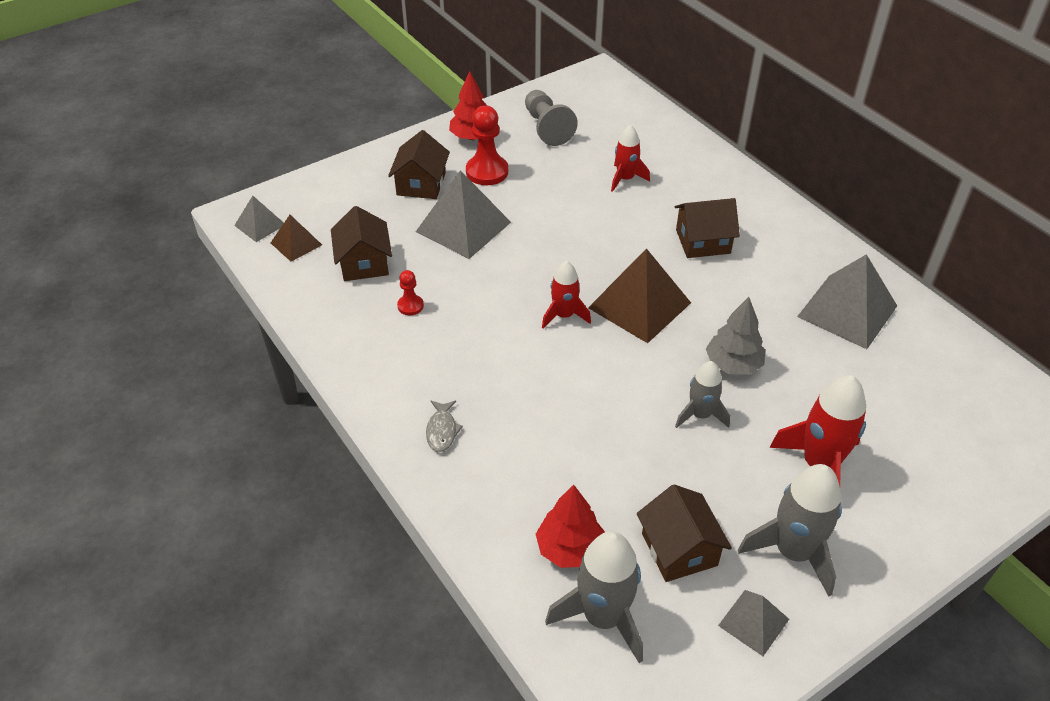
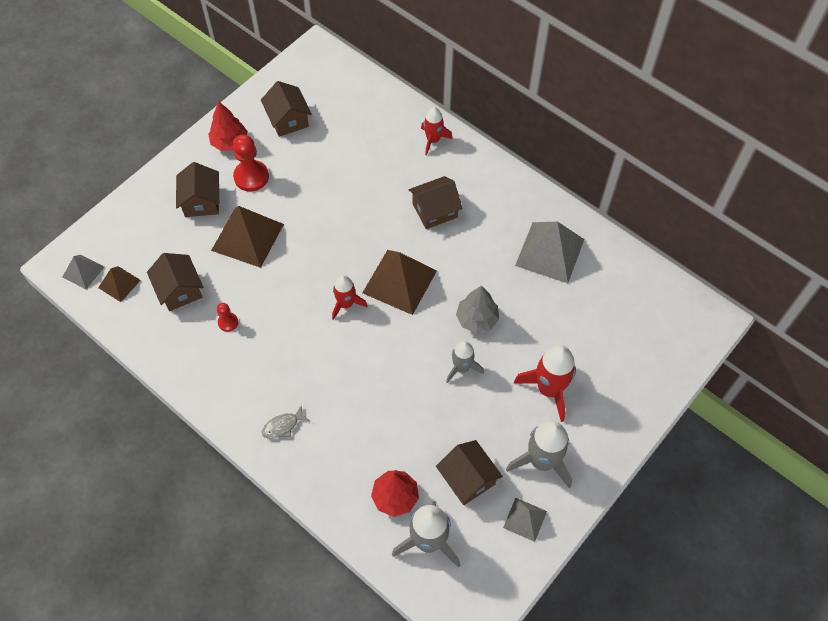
camera: 15 degrees left, 15 degrees up
(442, 431) = (283, 426): grey fish -> grey fish turned 75 degrees clockwise
(463, 226) = (247, 237): grey pyramid -> brown pyramid
(547, 128) = (288, 119): grey pawn -> brown house
(625, 179) = (363, 160): red rocket -> red rocket (433, 140)

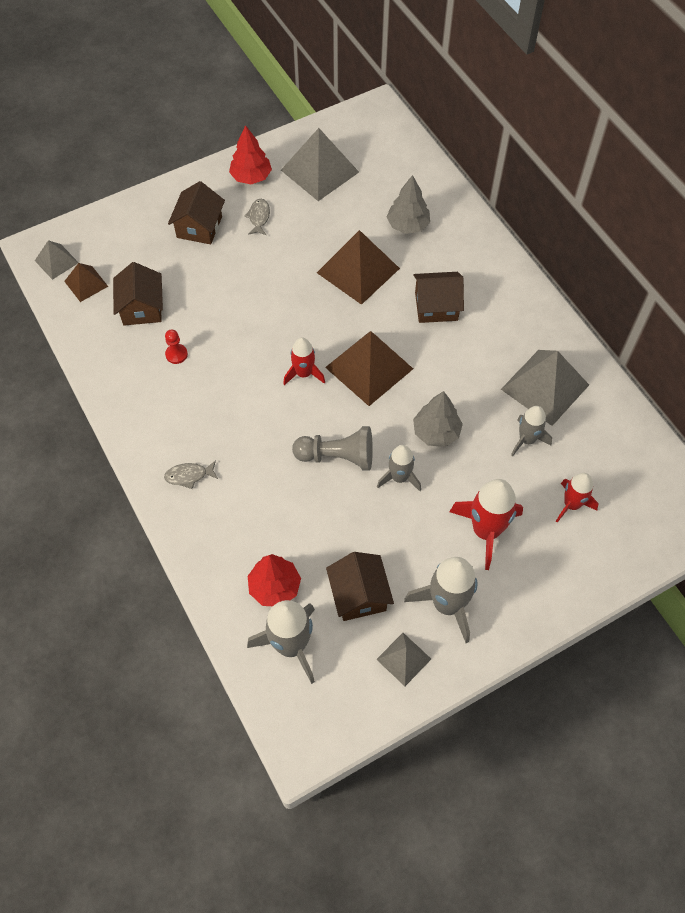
camera: 20 degrees right, 0 degrees up
(247, 237) = (231, 275): brown pyramid -> brown pyramid (358, 270)
(251, 177) = (259, 217): red pawn -> grey fish
(288, 119) = (319, 171): brown house -> grey pyramid
(383, 146) = (407, 225): none -> grey tree
(403, 367) = (337, 456): none -> grey pawn
(433, 140) = (463, 234): red rocket -> red rocket (571, 504)
(552, 301) = (527, 439): none -> grey rocket

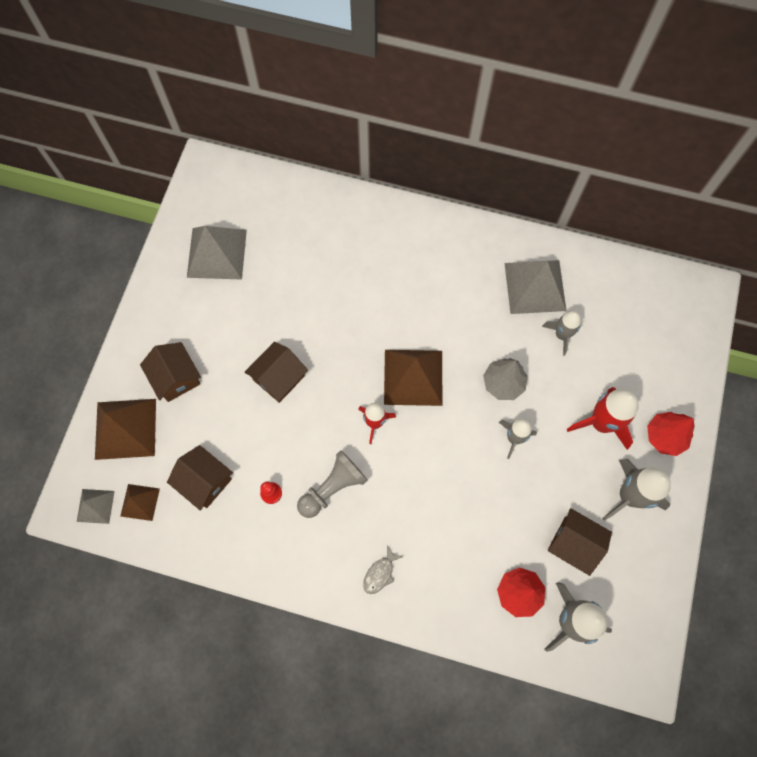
camera: 45 degrees left, 10 degrees up
(251, 177) = (170, 302): red tree -> red tree (664, 436)
(259, 217) = (212, 330): grey fish -> none
(337, 456) = (461, 462): grey pawn -> grey pawn (333, 487)
(358, 270) = (328, 309): brown pyramid -> brown pyramid (125, 428)
(403, 659) = (642, 558): grey pyramid -> none
(407, 225) = (325, 243): grey tree -> none
(436, 306) = (408, 289): brown house -> brown house (279, 378)
(571, 504) = (630, 355): red rocket -> none

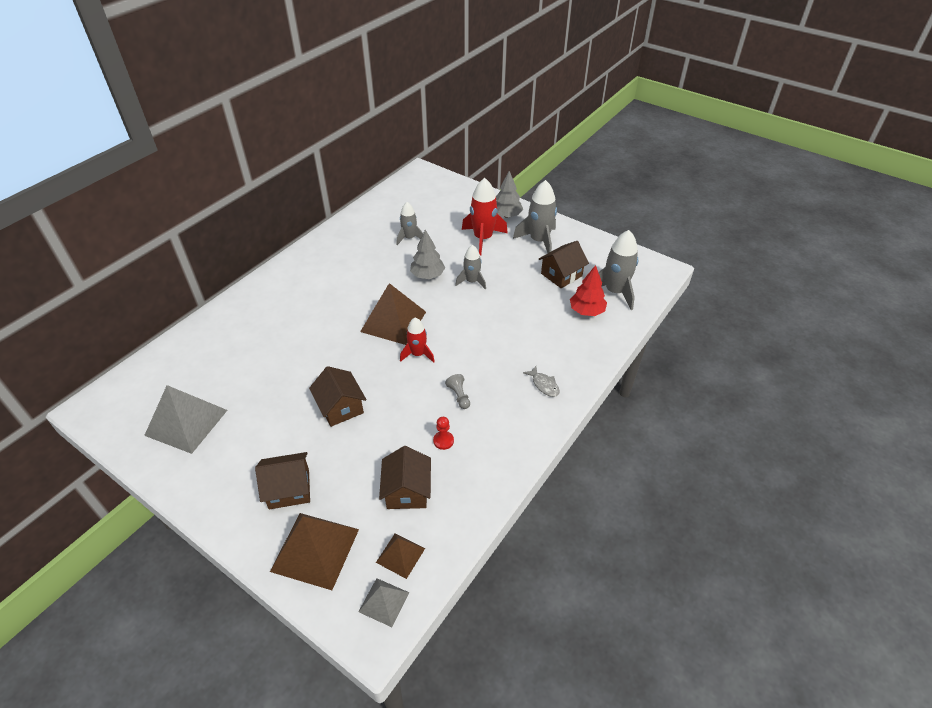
camera: 70 degrees left, 25 degrees down
(205, 481) = (407, 491): brown house -> brown house turned 60 degrees counterclockwise
(333, 487) = (459, 396): grey pawn -> grey pawn, size x0.53
(535, 286) = (365, 240): grey pyramid -> none
(664, 436) = (506, 215): red tree -> grey tree

